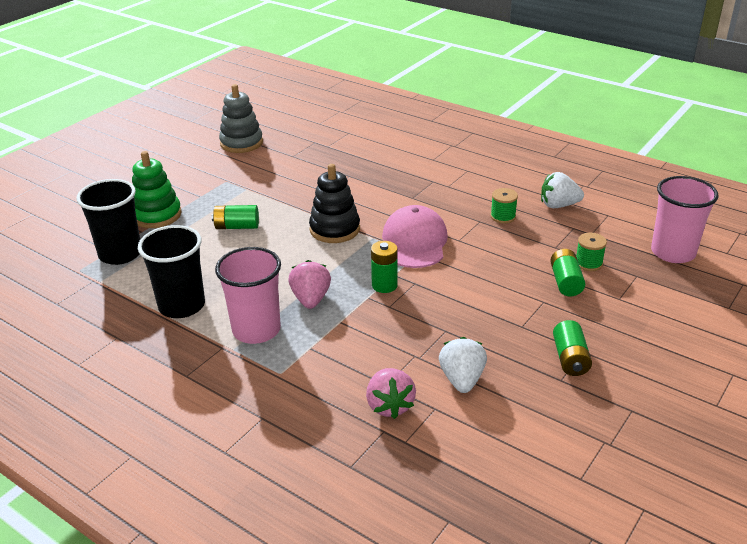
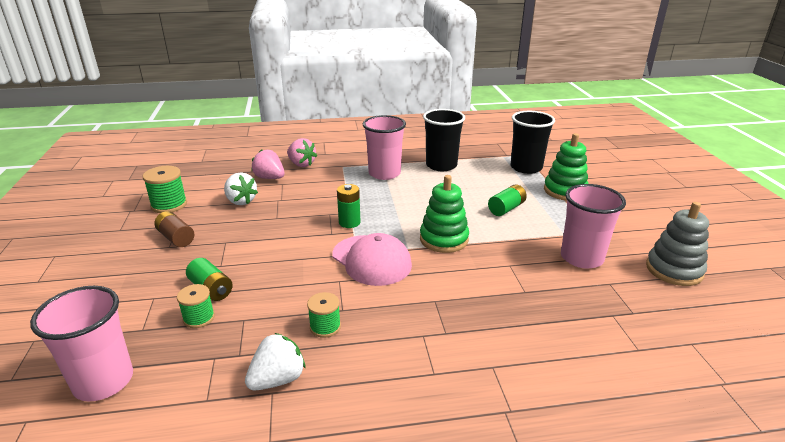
camera: 135 degrees right, 5 degrees down
(274, 172) = (581, 258): none -> pink cup
(311, 299) = (381, 196): pink strawberry -> pink strawberry (301, 164)
(335, 229) = (444, 239): black stacking toy -> green stacking toy
(554, 425) = (169, 205): none -> green spool
(570, 359) = (176, 238): green battery -> brown battery

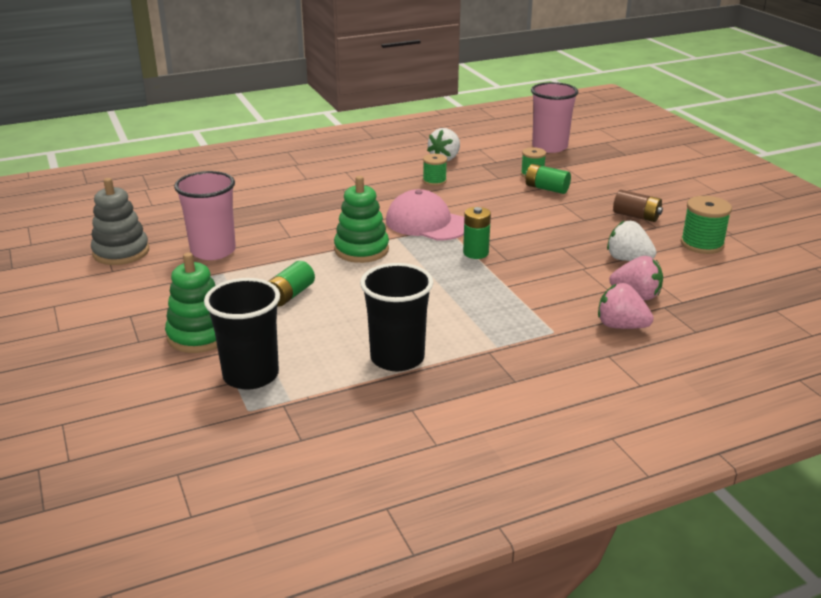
camera: 165 degrees right, 0 degrees up
(384, 173) = (480, 327): pink cup -> none

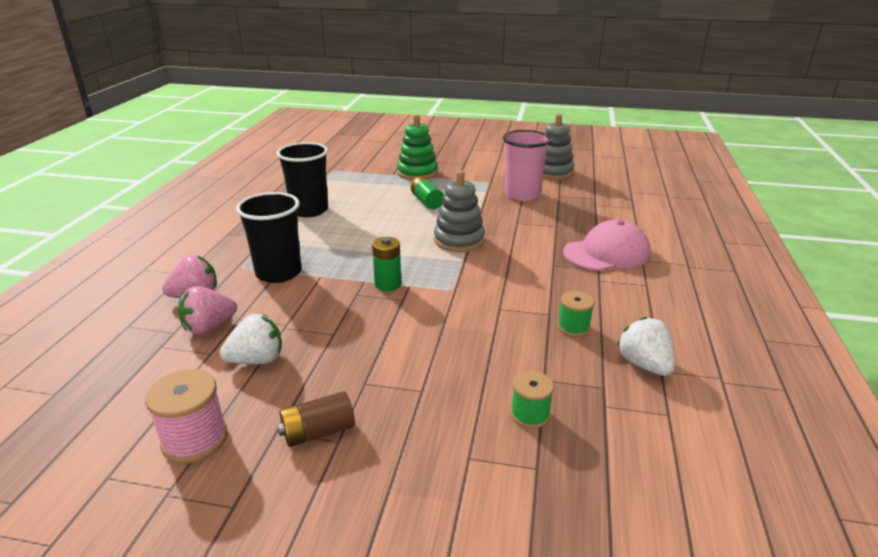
camera: 125 degrees right, 0 degrees up
(251, 375) = (359, 175): black cup -> black cup (278, 273)
(361, 250) = (459, 240): green stacking toy -> grey stacking toy
(427, 223) = (472, 284): pink cap -> pink cap (606, 253)
(546, 188) = (473, 401): green battery -> none
(549, 147) = (631, 502): pink cup -> none
(702, 244) = (195, 439): green spool -> pink spool

